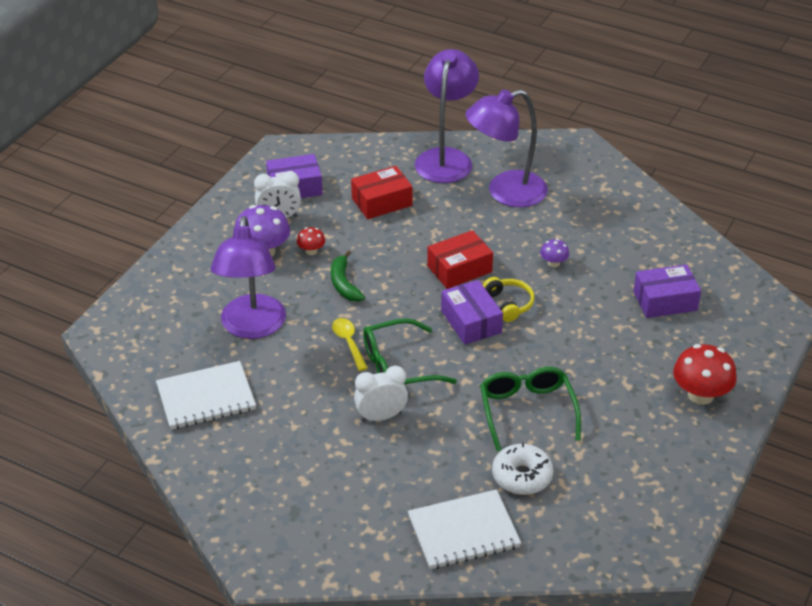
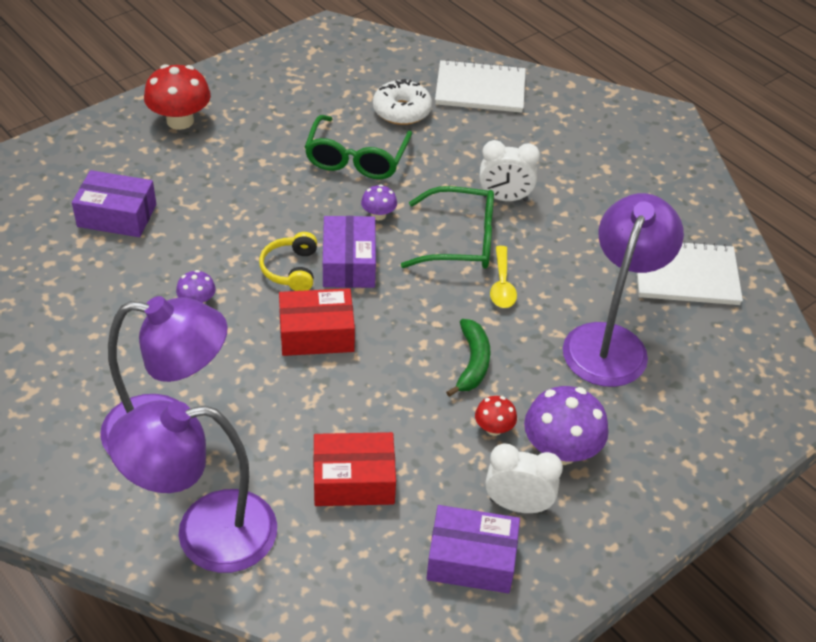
camera: 160 degrees left, 5 degrees up
(446, 158) = (205, 534): purple lamp -> purple lamp turned 45 degrees clockwise
(474, 366) = (378, 215): none -> purple mushroom

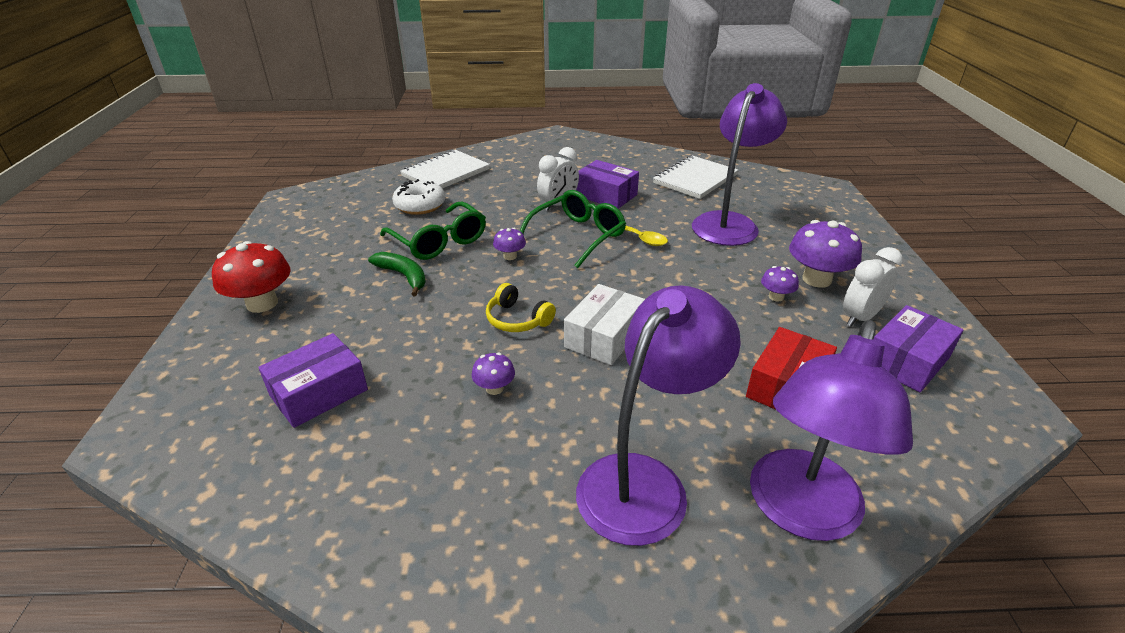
camera: 50 degrees left, 10 degrees down
(316, 333) = (604, 336): red box -> white box
(349, 263) = (544, 289): purple box -> purple box (606, 195)
(472, 363) = (703, 279): green banana -> green banana (404, 276)
(494, 428) = (776, 297): red mushroom -> purple mushroom
(610, 341) = (729, 223): purple lamp -> purple lamp turned 60 degrees clockwise

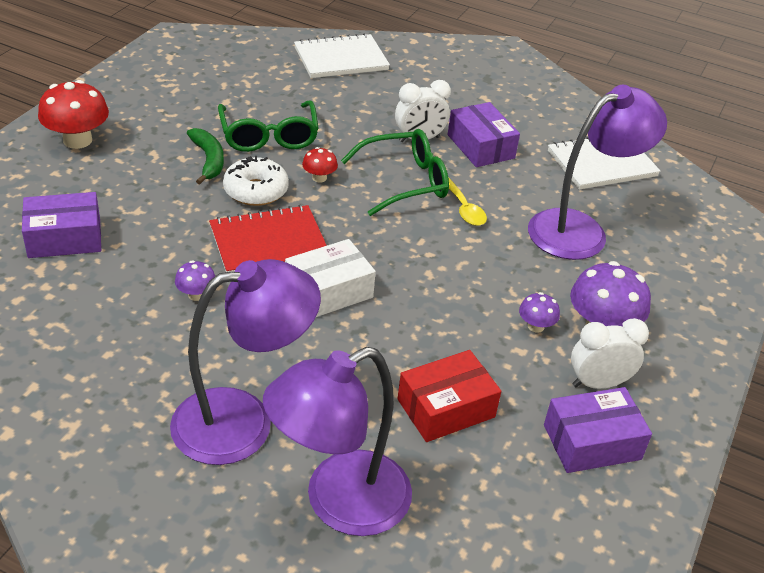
camera: 25 degrees right, 5 degrees up
(420, 205) = (284, 89): white donut -> white donut (256, 191)
(510, 256) = (319, 178): purple mushroom -> red mushroom
(517, 319) = (269, 243): yellow headphones -> red notebook

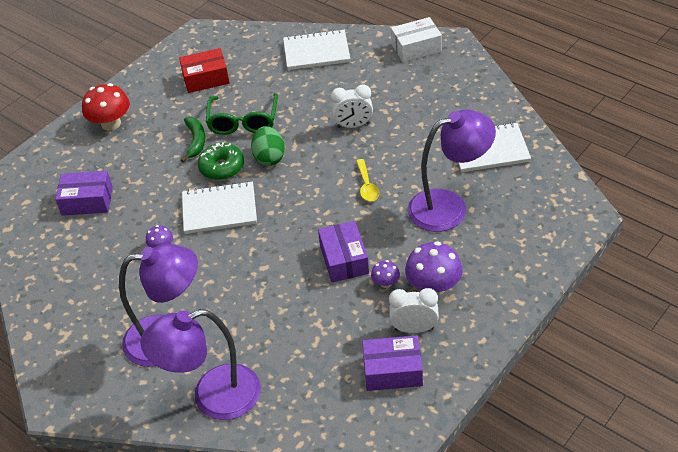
camera: 20 degrees right, 5 degrees up
(256, 191) = (222, 167): white donut -> green donut
(269, 243) = (219, 210): red notebook -> white notebook
(319, 178) = (269, 157): red mushroom -> green egg
(328, 291) = (249, 249): white box -> white box (416, 48)
(405, 181) = (331, 162): green glasses -> none
(446, 408) = (302, 339): red box -> red box (206, 78)
(481, 146) = (399, 132): purple box -> purple box (344, 259)

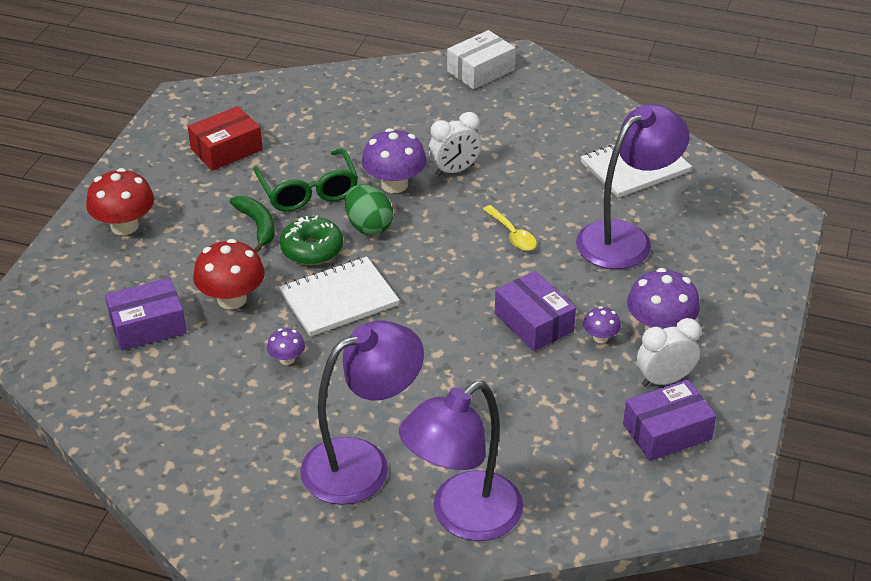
camera: 25 degrees left, 5 degrees down
(150, 193) = (232, 299): none -> red mushroom
(305, 128) = (394, 184): none -> purple mushroom
(316, 52) = (356, 95): white notebook -> none

